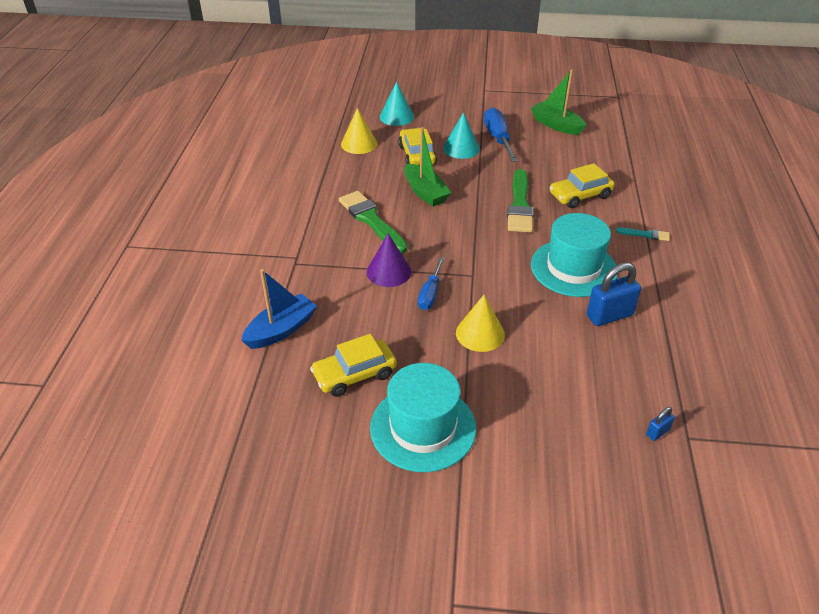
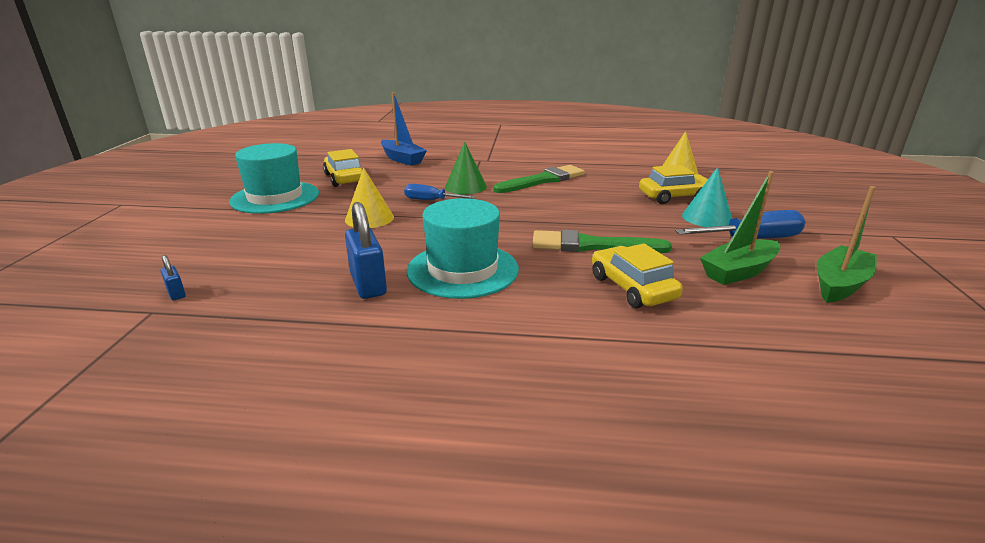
camera: 90 degrees right, 15 degrees down
(389, 271) = (465, 187): purple cone -> green cone
(396, 116) = (753, 188): turquoise cone -> none
(425, 192) = (599, 200): green boat -> green boat (739, 271)
(645, 234) = (541, 333): turquoise brush -> none

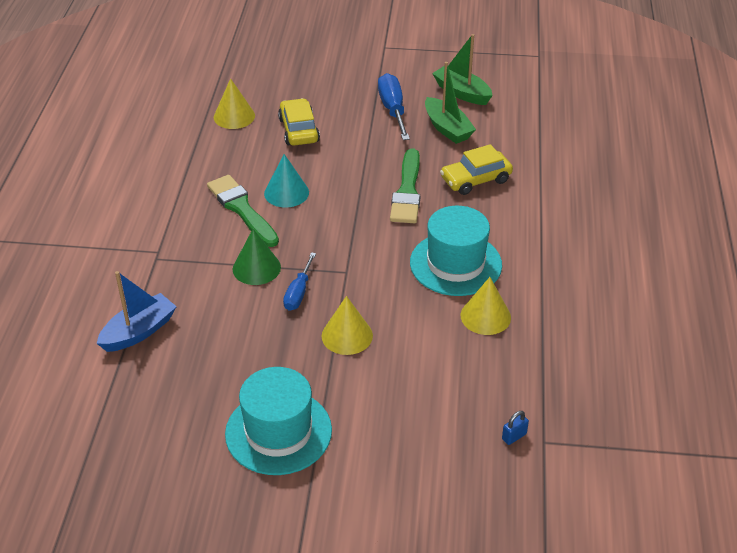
camera: 90 degrees left, 15 degrees up
(345, 178) = (213, 378): yellow car -> none
(368, 284) = (485, 316): blue padlock -> yellow cone
(707, 218) = (349, 122): turquoise cone -> turquoise cone (286, 193)

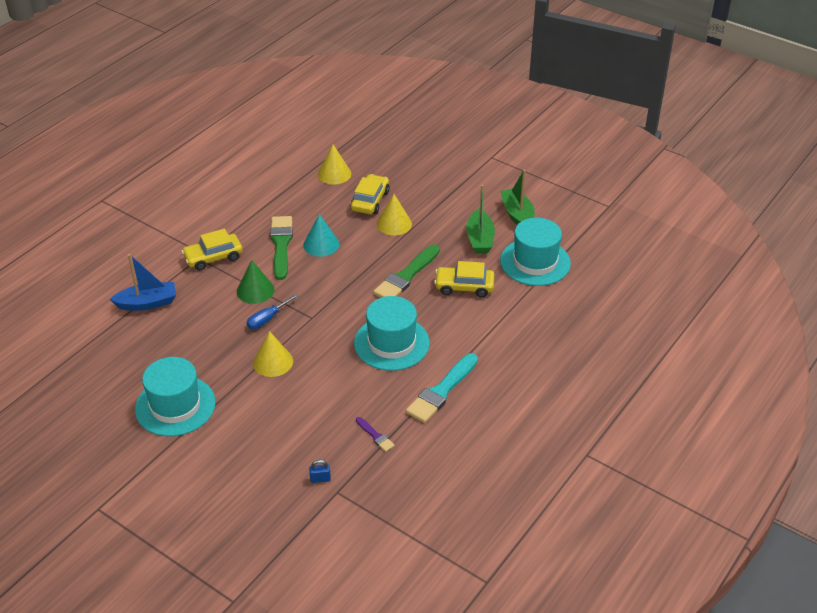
camera: 30 degrees right, 0 degrees up
(174, 251) = (213, 257): none -> yellow car
(393, 110) = (452, 209): blue screwdriver -> none
(485, 316) = (378, 389): yellow cone -> yellow cone (394, 224)
(521, 131) = (535, 262): none -> turquoise hat
(528, 365) = (375, 436): none -> purple brush
(551, 290) = (441, 391): none -> turquoise brush

